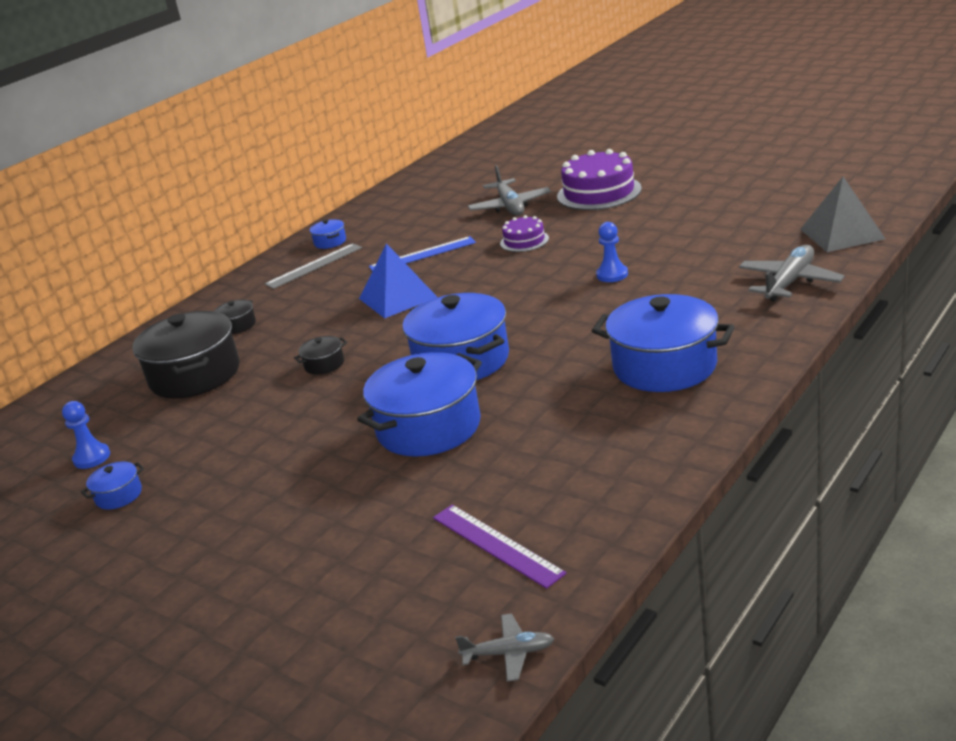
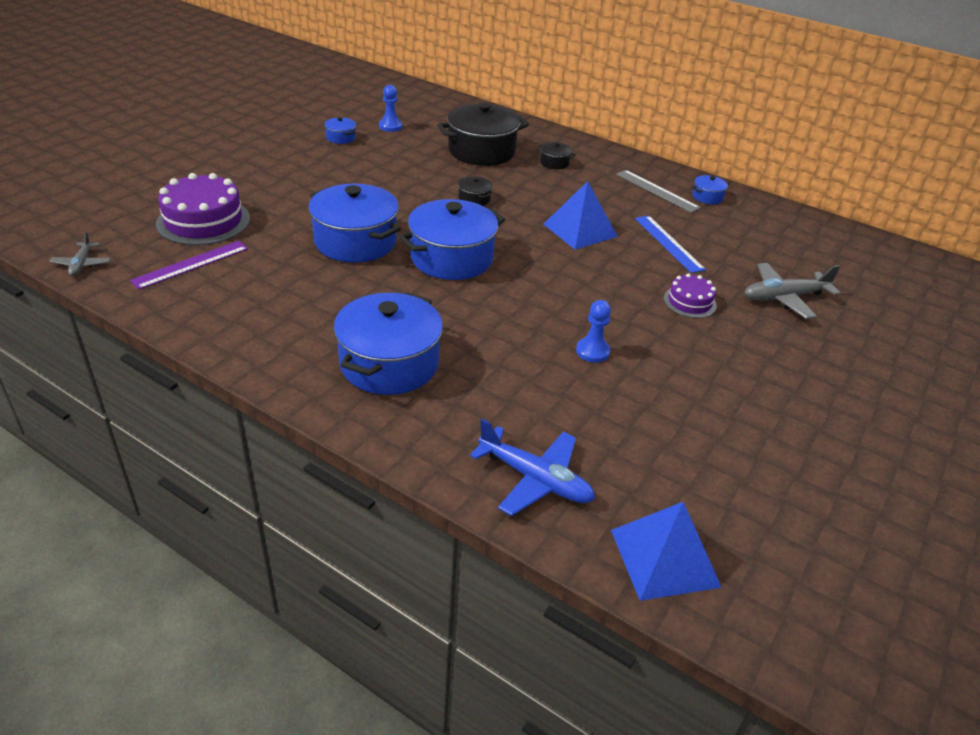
camera: 80 degrees right, 10 degrees up
(599, 192) = (822, 362): purple cake -> purple cake (203, 221)
(790, 282) = (535, 479): grey plane -> blue plane
(842, 234) = (664, 558): grey pyramid -> blue pyramid

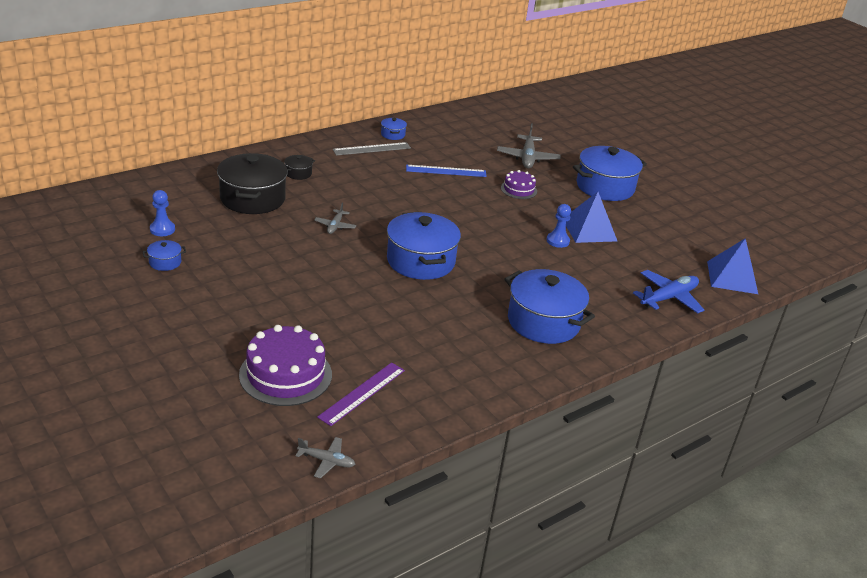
camera: 70 degrees left, 5 degrees down
(191, 264) = (362, 393): purple ruler -> purple ruler turned 60 degrees clockwise
(355, 242) = (371, 299): blue pot -> blue pot (605, 187)
(474, 199) = (335, 226): black pot -> grey plane
(580, 230) = (409, 197): blue pyramid -> blue pyramid (589, 230)

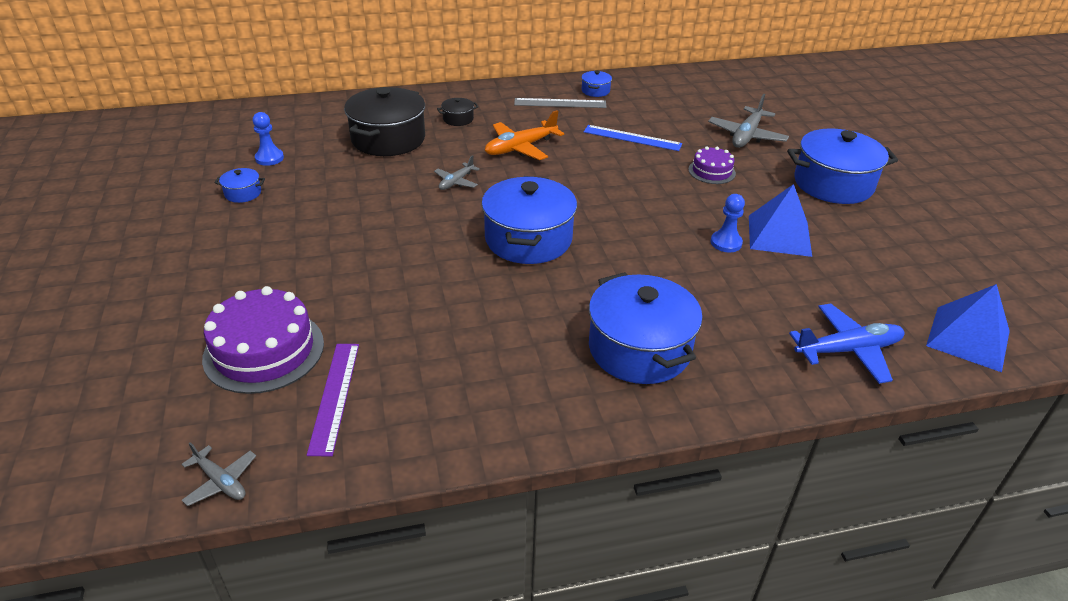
camera: 25 degrees right, 5 degrees up
(362, 393) = (334, 396): purple ruler -> purple ruler turned 60 degrees counterclockwise
(366, 191) = (520, 148): none -> orange plane

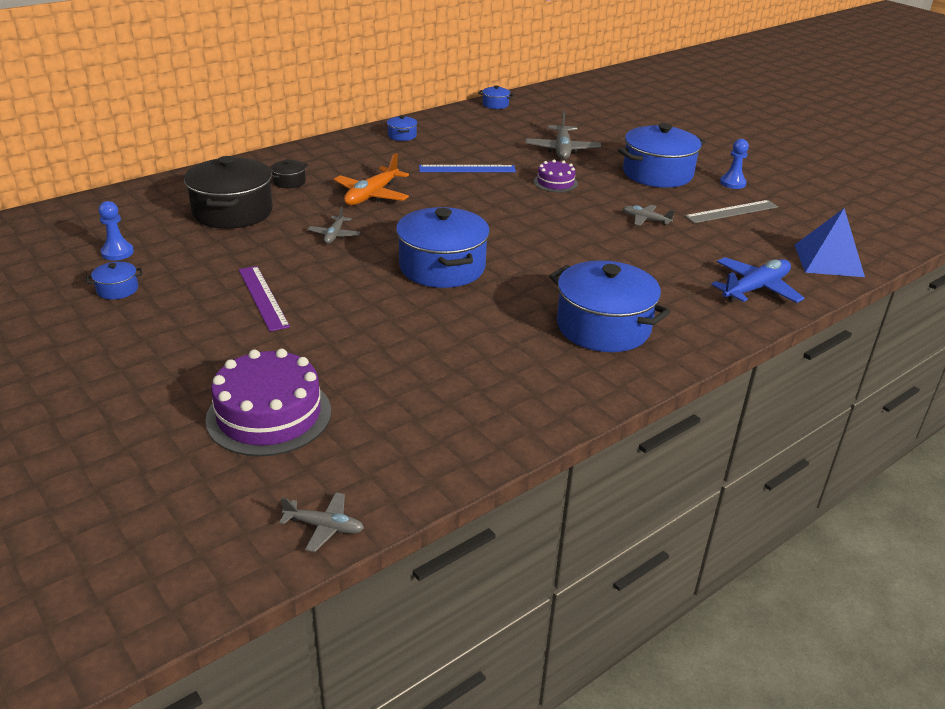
camera: 25 degrees left, 5 degrees down
(334, 396) = (372, 431): purple ruler -> purple ruler (263, 297)
(560, 103) = (377, 151): grey ruler -> grey ruler (731, 212)
(713, 73) = (495, 105): none -> blue pot
(726, 243) = (609, 234): blue pawn -> blue pawn (732, 183)
(779, 235) = (645, 220): blue pyramid -> grey plane

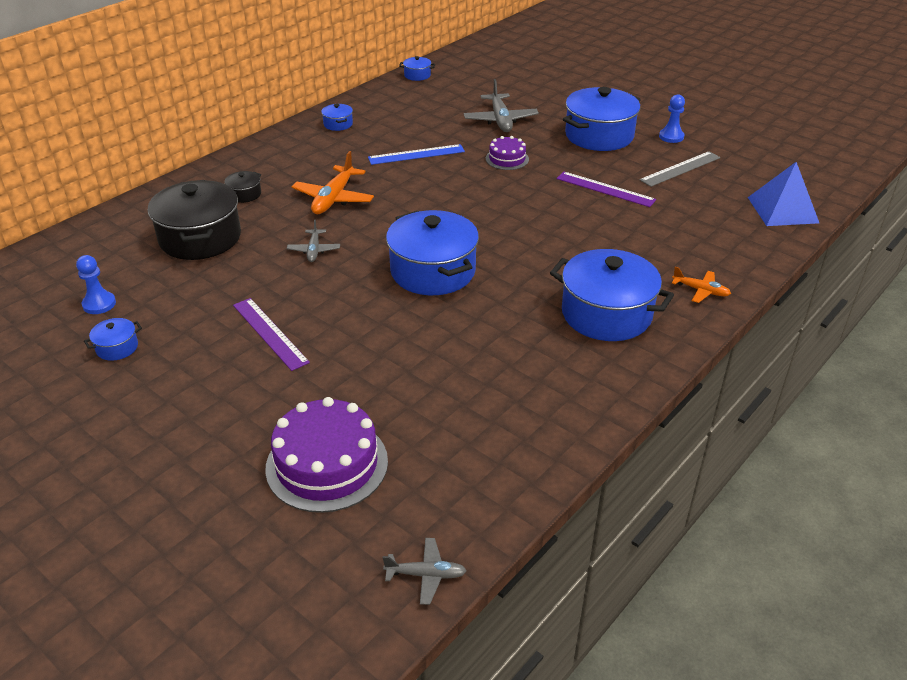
camera: 10 degrees left, 5 degrees up
(645, 220) = (605, 189): grey plane -> purple ruler
(711, 320) = (701, 291): none -> orange plane
(756, 288) = (729, 250): blue plane -> none

